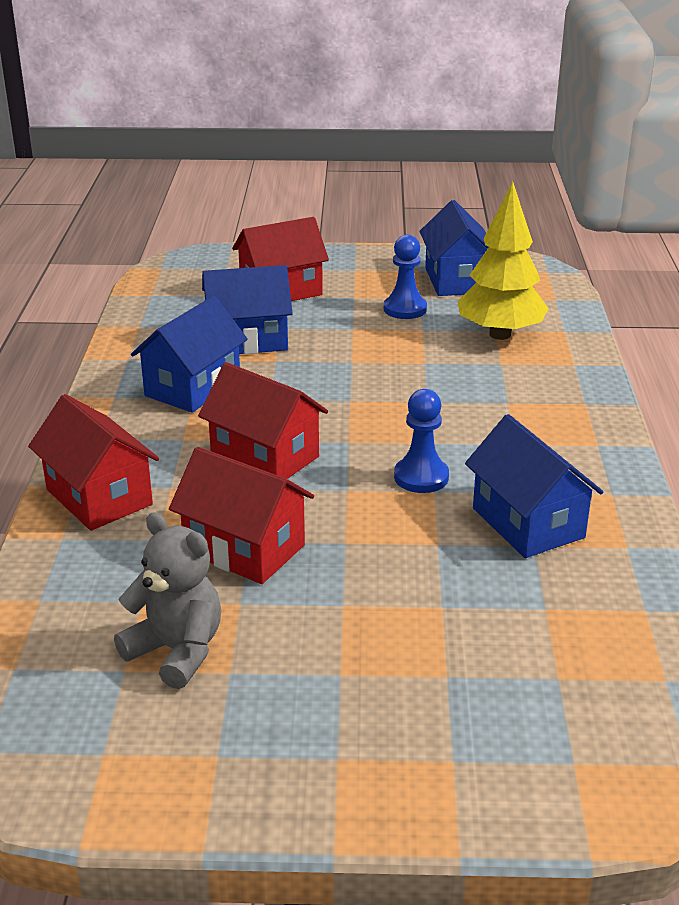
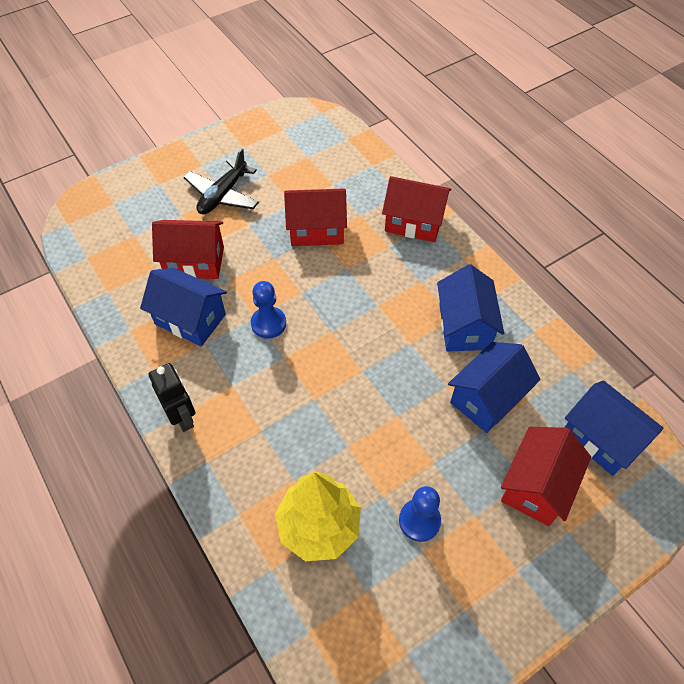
camera: 145 degrees right, 25 degrees up
(177, 651) = (296, 172): grey teddy bear -> none
(265, 457) = (364, 292): red house -> red house (194, 262)
(344, 673) = (223, 195): none -> black plane
(456, 280) = (416, 610): blue house -> blue house (601, 439)
(594, 441) = (183, 417): none -> black robot

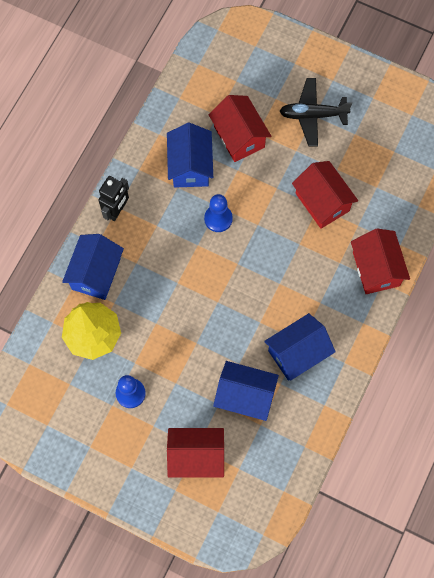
camera: 60 degrees right, 15 degrees up
(601, 439) = (257, 486): blue house -> blue house (96, 273)

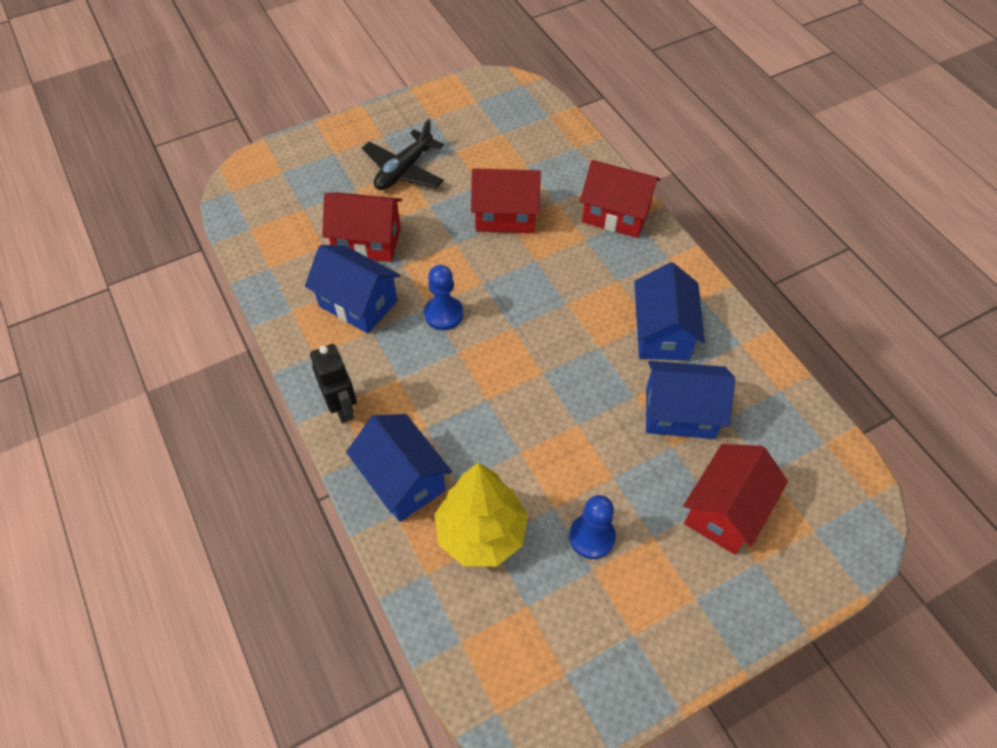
camera: 55 degrees left, 15 degrees down
(245, 396) = (680, 413): blue house -> blue house turned 45 degrees clockwise

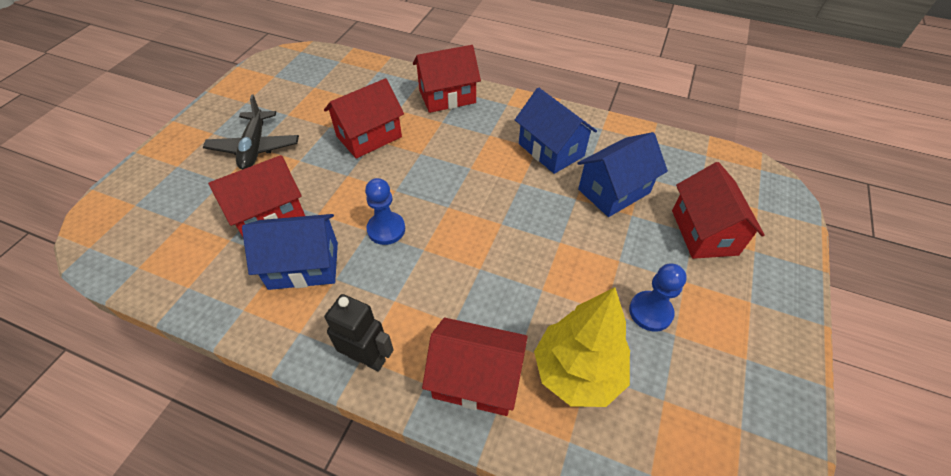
camera: 40 degrees left, 5 degrees down
(402, 480) = (476, 379): blue house -> red house

